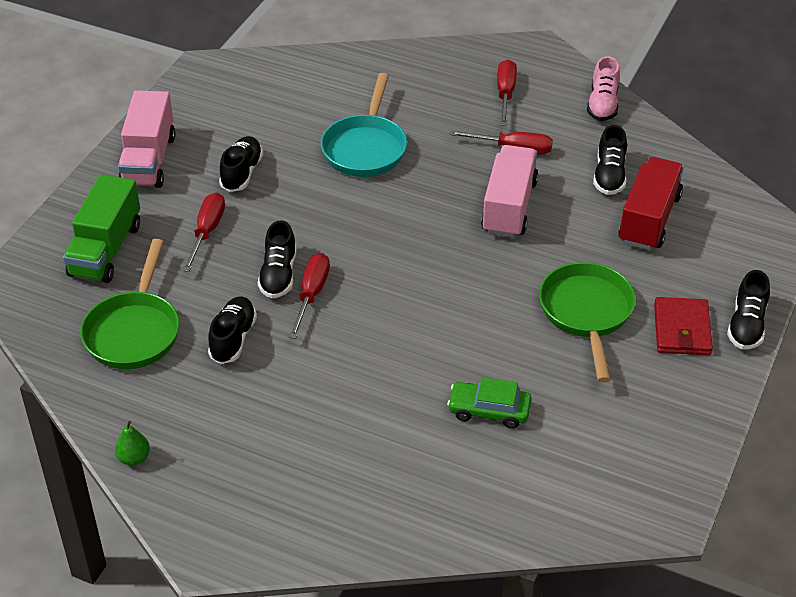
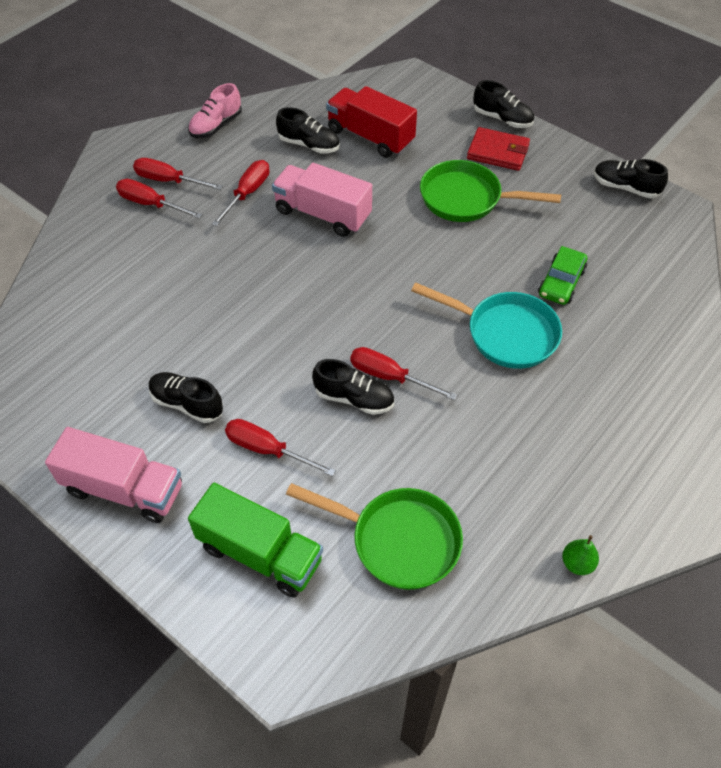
camera: 75 degrees left, 10 degrees up
(233, 339) = (432, 451): black shoe -> black shoe (625, 187)
(365, 148) = (196, 295): turquoise pan -> turquoise pan (505, 333)
(468, 91) = (151, 204): none -> red screwdriver
(602, 104) = (216, 125): pink shoe -> pink shoe turned 105 degrees clockwise

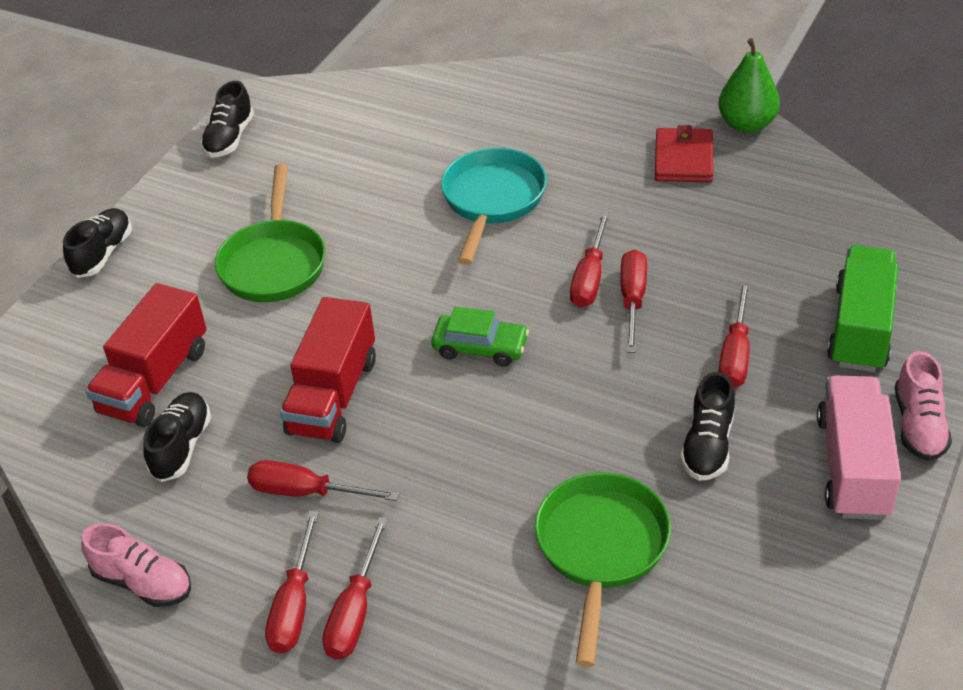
camera: 100 degrees left, 10 degrees down
(139, 552) = (918, 425): none -> pink shoe
(323, 214) = (333, 396): pink truck -> red truck
(354, 398) = (632, 300): black shoe -> red screwdriver
(398, 540) = (788, 234): green pan -> green pan (601, 549)
(498, 152) = (175, 248): red wallet -> red wallet (683, 159)
(561, 282) = (401, 170): green car -> green car (480, 347)
(577, 563) = (746, 124): green pear -> green pear, size x1.81

